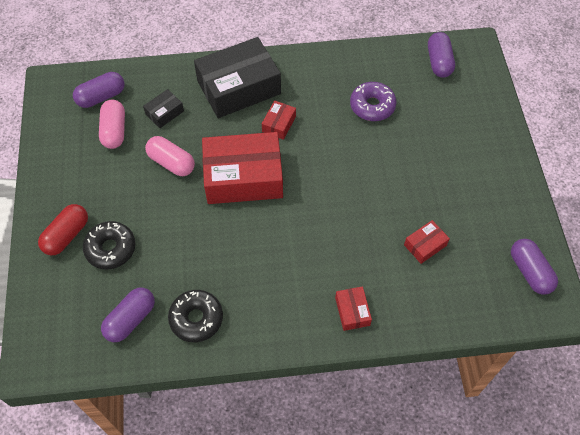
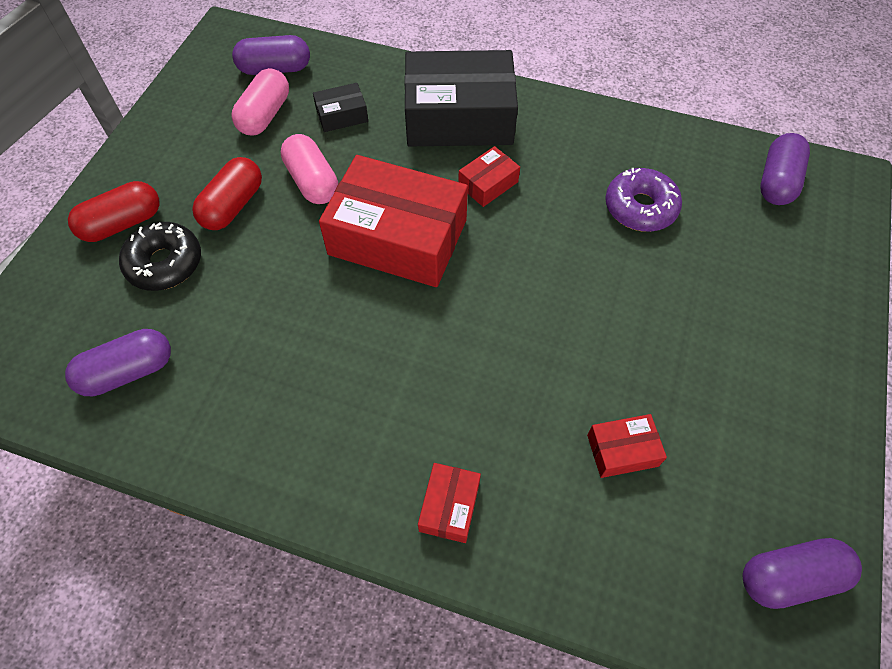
camera: 25 degrees right, 0 degrees up
(131, 197) = (233, 206): none -> red capsule
(196, 318) = (215, 411): black donut -> none
(529, 272) = (789, 577): purple capsule -> purple capsule turned 75 degrees clockwise

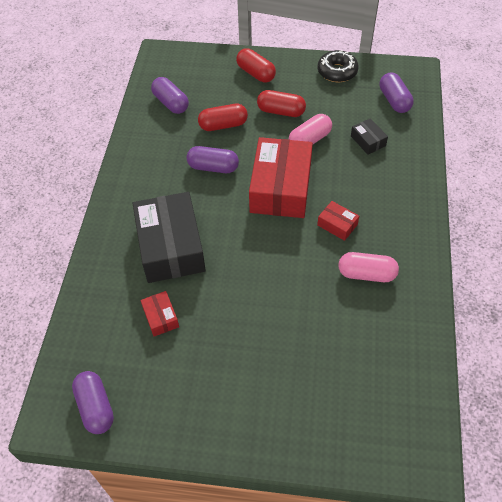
camera: 80 degrees right, 5 degrees down
(165, 263) = (235, 96): black donut -> black donut (337, 71)
(227, 293) = (223, 125): none -> red capsule
(265, 115) = (353, 106): pink capsule -> pink capsule (366, 274)
(449, 506) = (119, 242): red box -> none
(459, 117) = (391, 200): black box -> black box (171, 246)
(640, 208) = (345, 314): purple donut -> none
(776, 181) = (403, 406): purple capsule -> purple capsule (213, 167)

